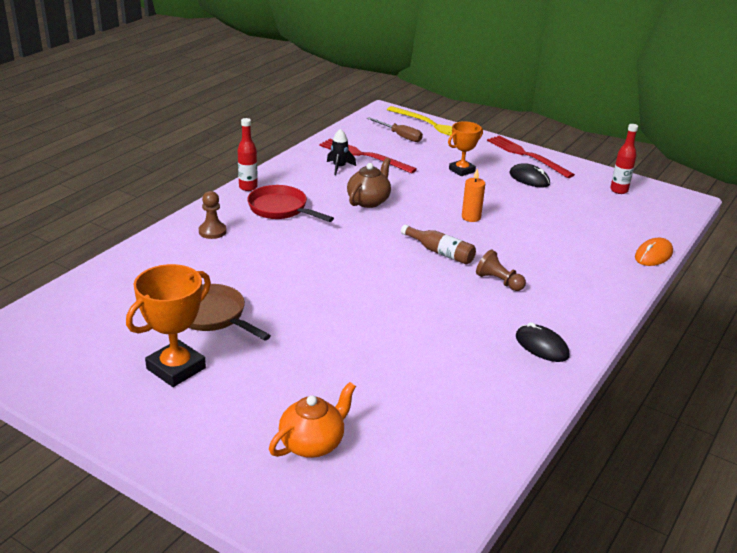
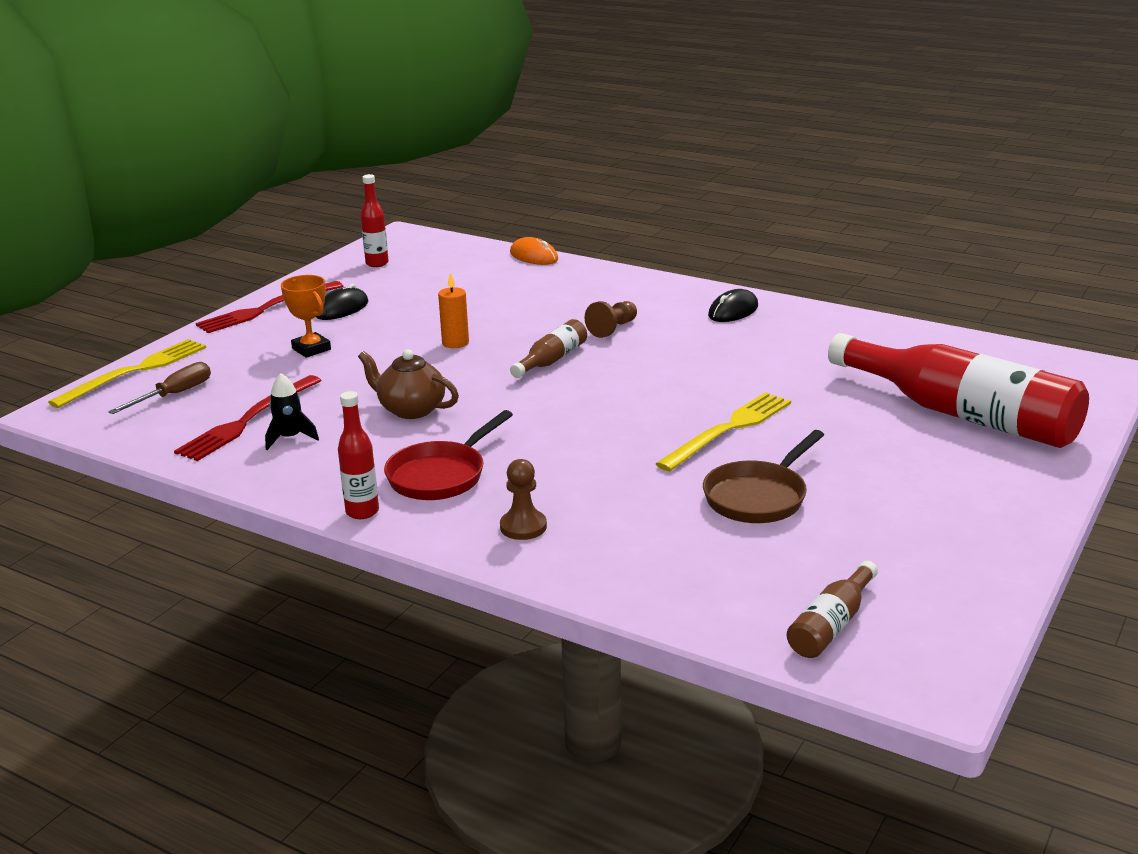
camera: 90 degrees left, 5 degrees down
(57, 322) = (831, 624): none -> brown bottle
(176, 368) = (885, 508): orange trophy -> none
(312, 443) = (961, 414): orange teapot -> red bottle
(313, 315) = (728, 429): none -> yellow fork

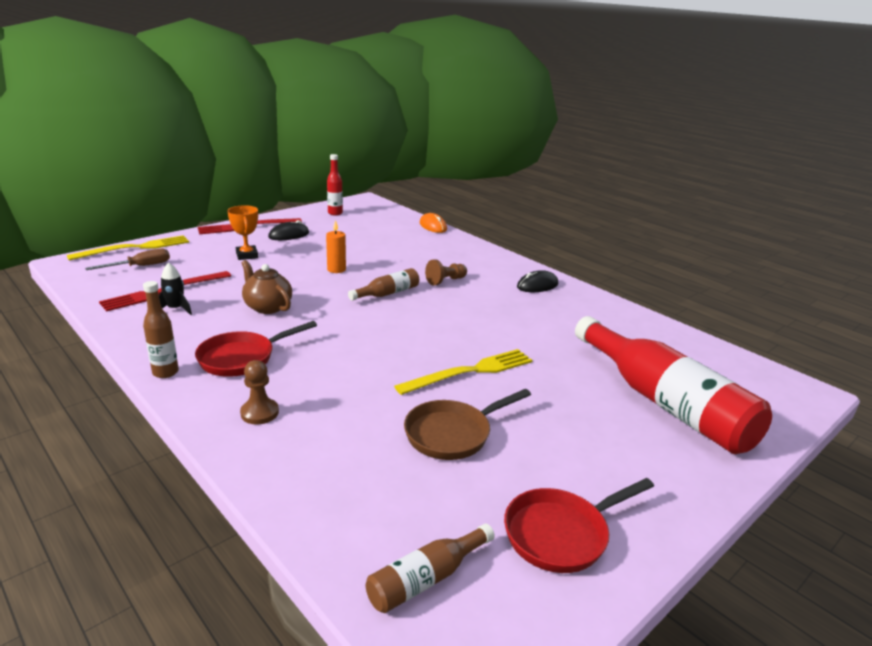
camera: 15 degrees right, 0 degrees up
(362, 512) = (165, 372): red bottle -> brown bottle
(932, 558) = (561, 534): none -> red pan

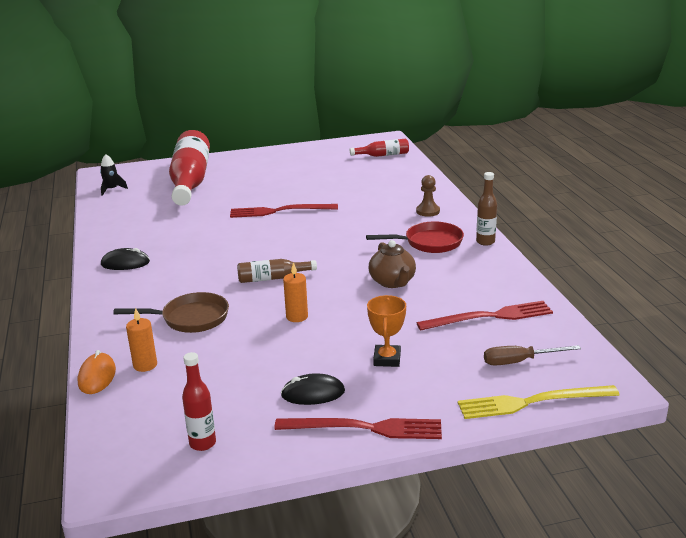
camera: 150 degrees left, 0 degrees up
(175, 309) = (477, 294): black rocket -> black rocket (112, 189)
(412, 233) = (145, 365): none -> orange candle
(426, 579) = (382, 155): brown bottle -> red bottle
(445, 281) = (202, 283): brown pawn -> none
(452, 434) = (326, 187): brown pan -> brown pan (190, 318)
(470, 372) = (279, 211): yellow fork -> red fork
(561, 534) = (317, 156): red pan -> none

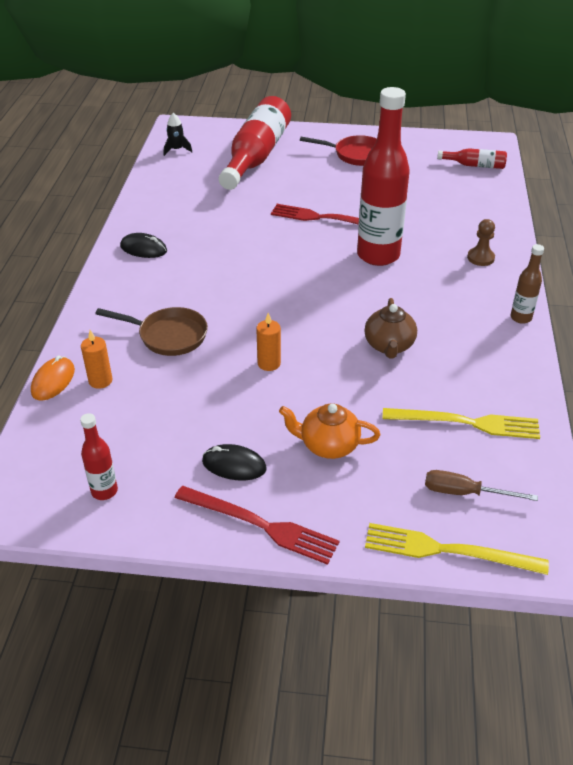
camera: 20 degrees right, 15 degrees up
(272, 278) = (271, 306): brown bottle -> none
(343, 226) = (378, 255): none -> red bottle
(387, 359) = (328, 445): orange trophy -> orange teapot
(429, 243) = (458, 303): red pan -> red pan (356, 155)
(489, 317) = (466, 423): red fork -> yellow fork

